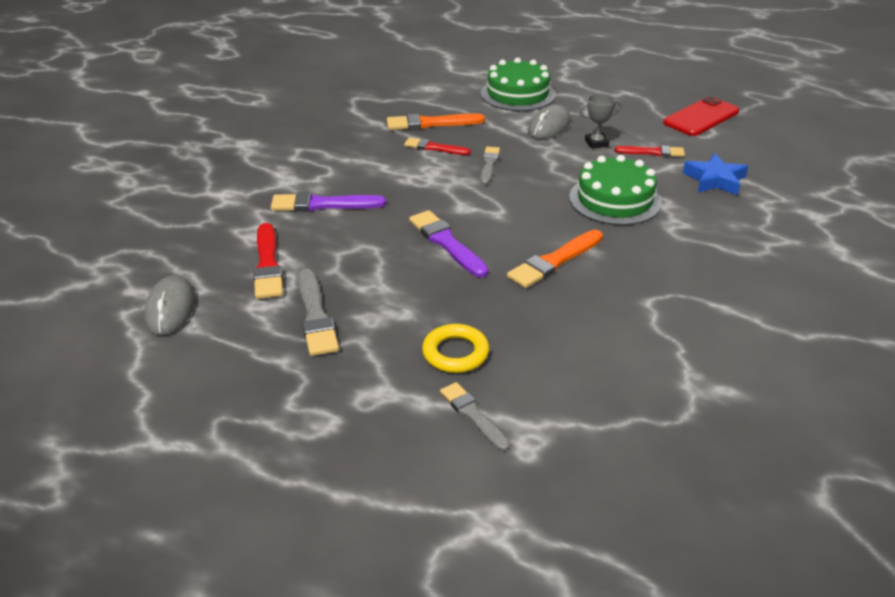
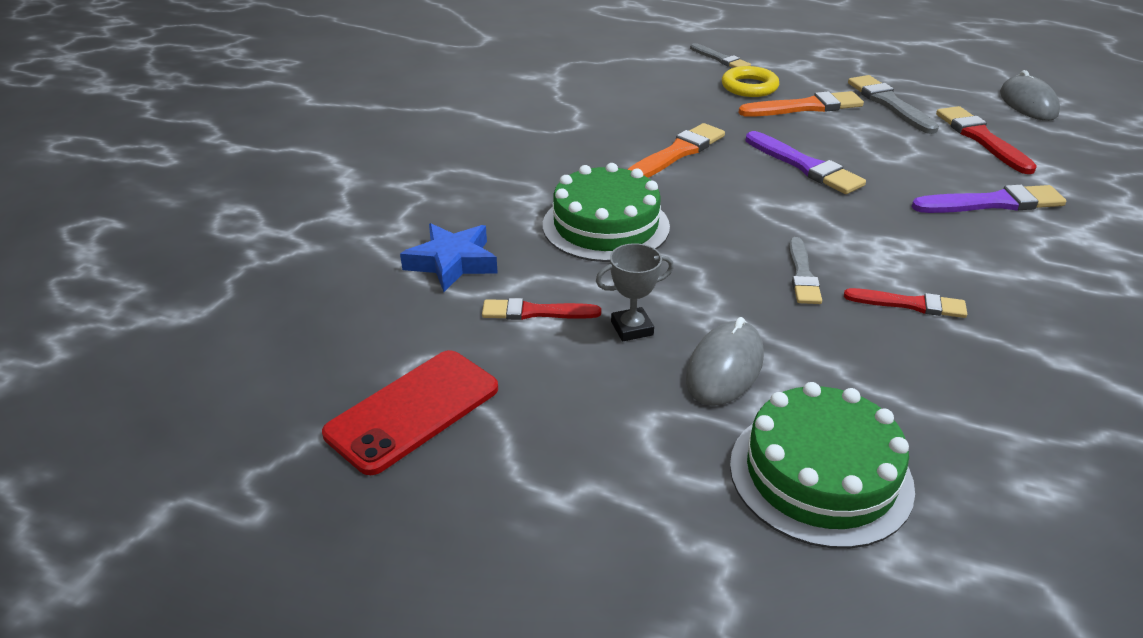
camera: 175 degrees right, 0 degrees up
(430, 123) = (956, 364): orange brush -> orange brush (805, 107)

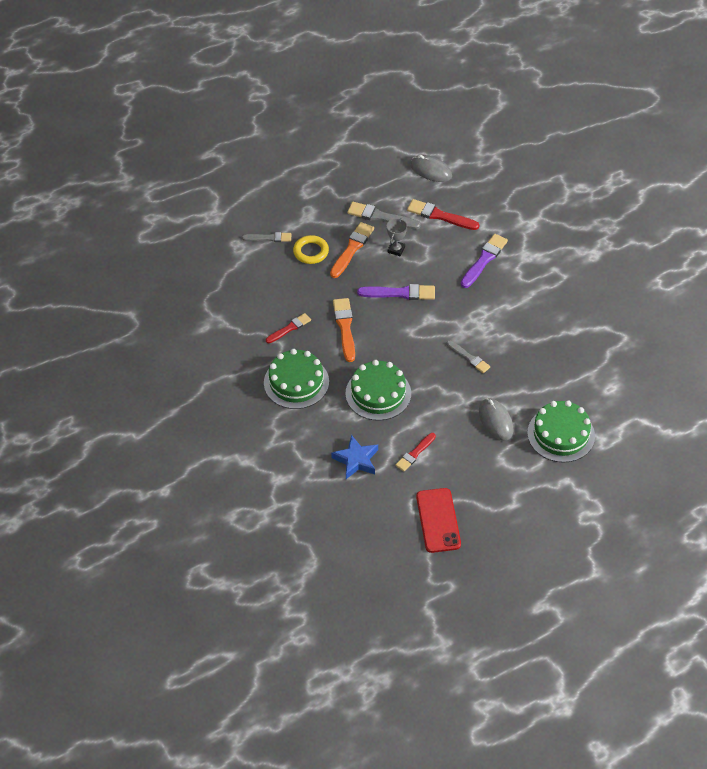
camera: 50 degrees left, 15 degrees up
(532, 159) = (296, 382): none -> green cake
(632, 328) = (451, 431): grey trophy -> grey trophy (396, 249)
(910, 304) = (513, 342): red brush -> red brush (289, 328)

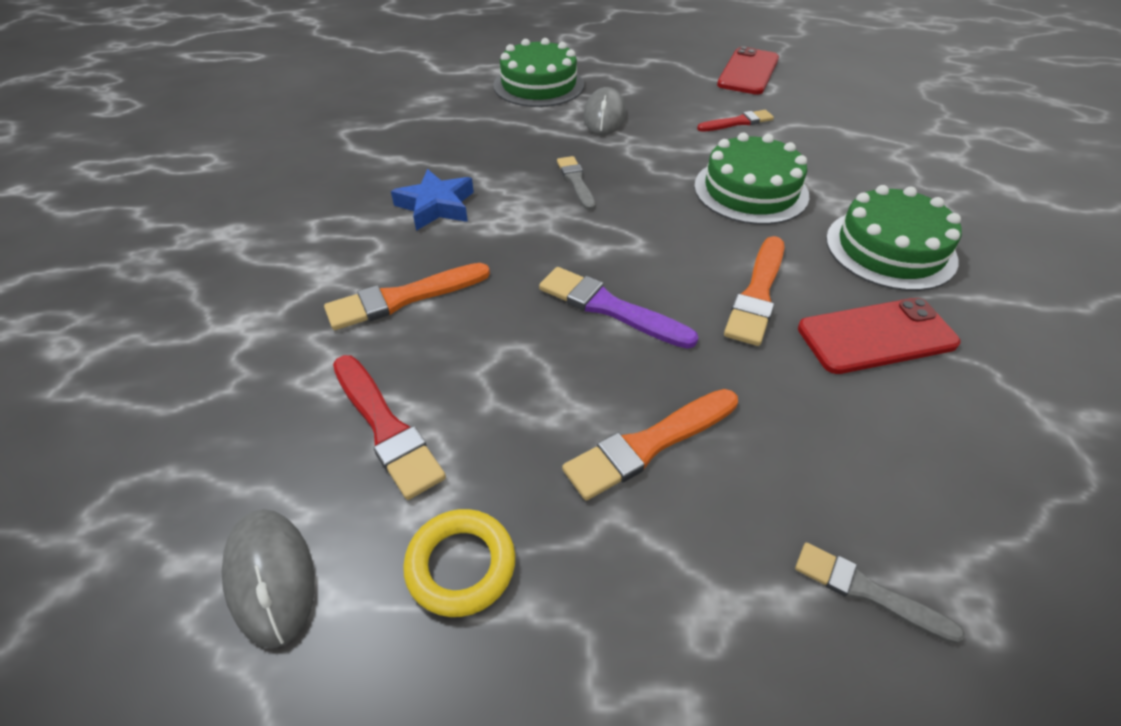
camera: 150 degrees left, 5 degrees down
(289, 328) = (876, 336): red brush -> red phone
(311, 252) = (758, 486): yellow ring -> yellow ring (461, 565)
(356, 460) = (826, 140): blue star -> blue star (436, 206)
(380, 217) = (520, 498): grey brush -> none
(396, 249) = (549, 395): grey trophy -> none
(484, 260) = (403, 298): purple brush -> orange brush

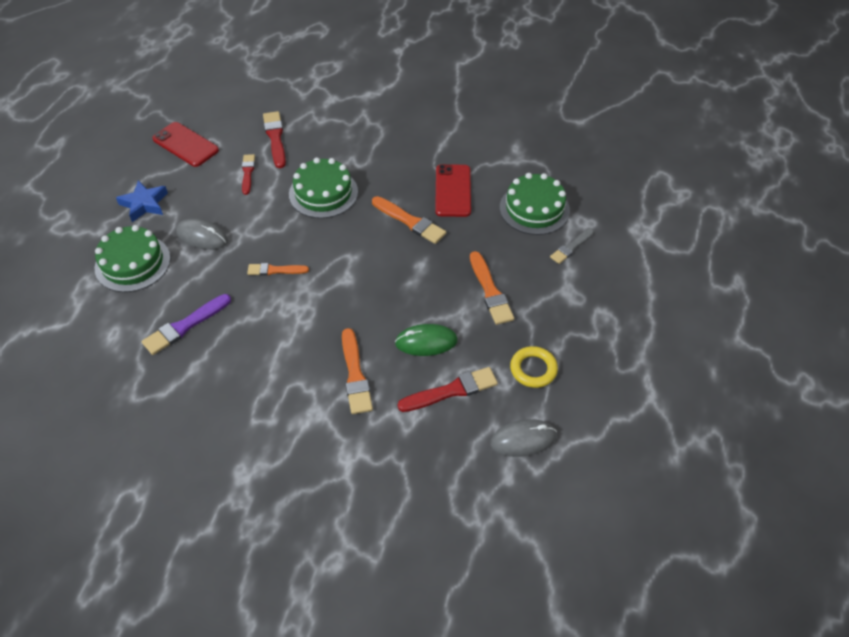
camera: 75 degrees left, 5 degrees up
(436, 206) = (268, 348): blue star -> blue star (144, 204)
(490, 370) = (426, 342): none -> green mouse
(576, 181) = (275, 270): grey brush -> orange brush
(610, 308) = (398, 282): purple brush -> purple brush (185, 326)
(822, 128) = (275, 138): none -> red brush
(890, 249) = (396, 159): green cake -> green cake (534, 209)

